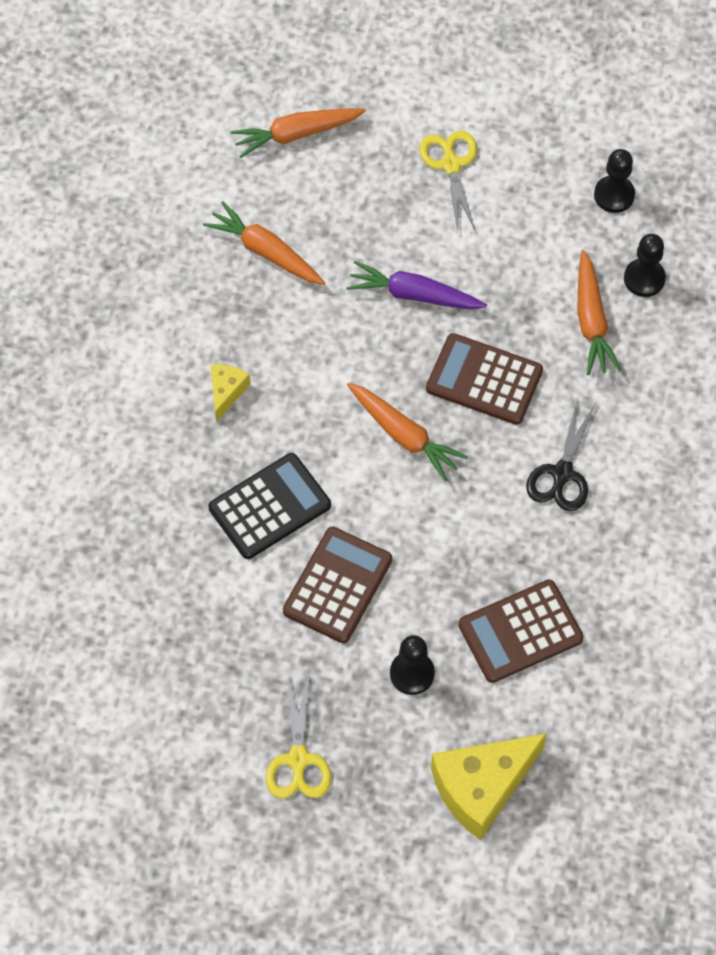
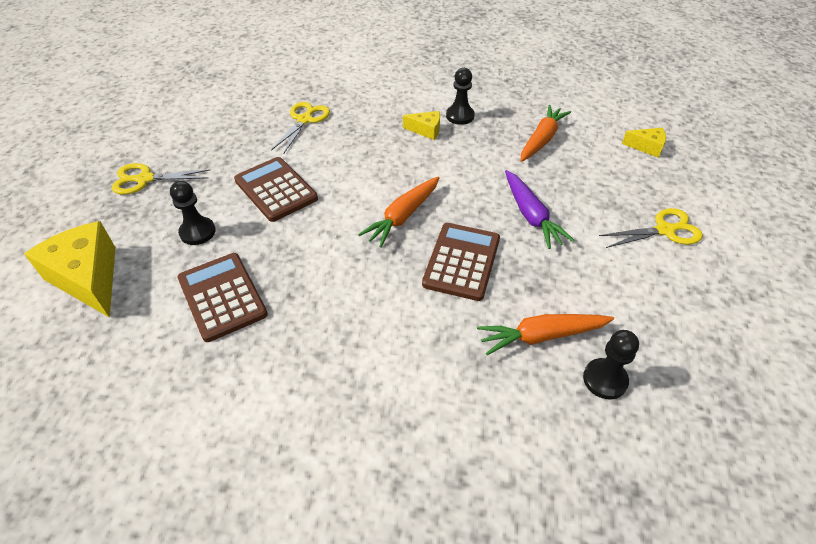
camera: 85 degrees right, 15 degrees down
(179, 555) = (304, 120): none -> yellow scissors
(270, 507) = (339, 154): black calculator -> none
(296, 134) = (647, 147): orange carrot -> yellow cheese
(338, 585) = (276, 189): brown calculator -> brown calculator turned 150 degrees counterclockwise
(414, 295) = (531, 215): purple carrot -> purple carrot turned 150 degrees clockwise
(562, 473) = (375, 320): black scissors -> none
(614, 195) = (692, 350): black pawn -> black pawn (460, 116)

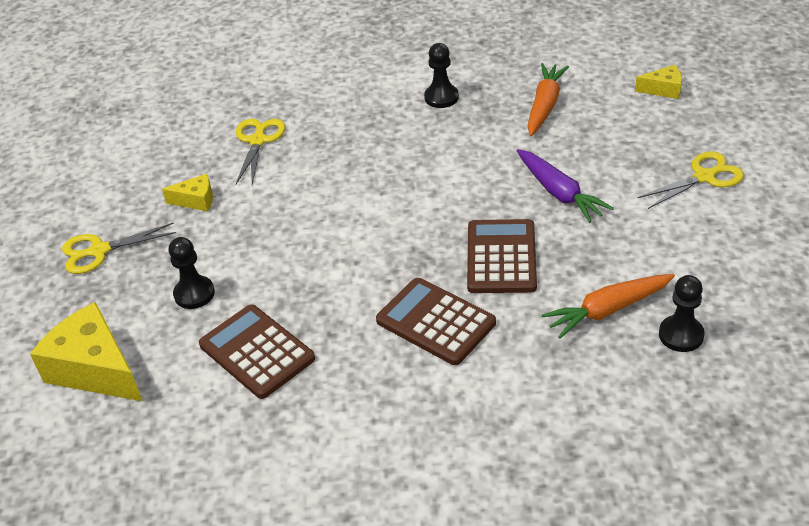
camera: 10 degrees left, 5 degrees down
(276, 189) = (262, 228): brown calculator -> brown calculator (436, 322)
(403, 216) = (420, 225): orange carrot -> none
(426, 130) = (408, 123): yellow cheese -> yellow cheese (196, 200)

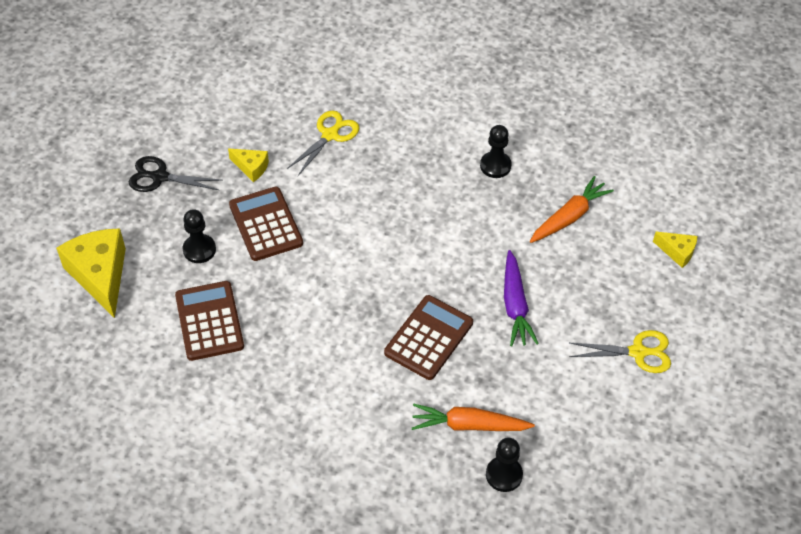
camera: 25 degrees right, 10 degrees up
(99, 251) = (160, 177): yellow scissors -> black scissors
(436, 322) = (343, 365): brown calculator -> brown calculator (266, 224)

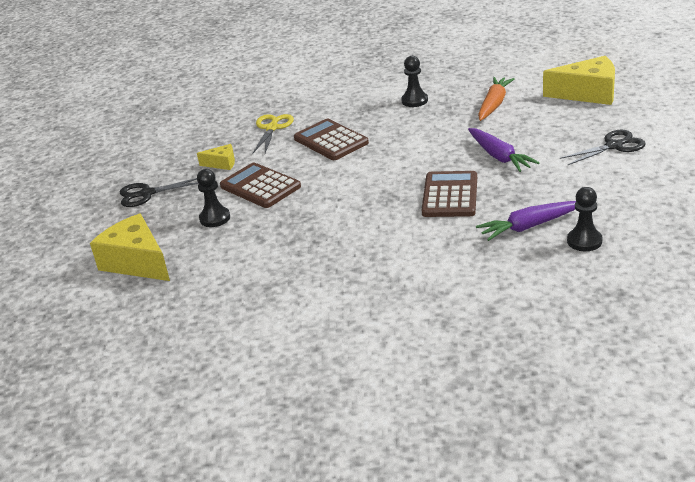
camera: 20 degrees left, 20 degrees down
(209, 321) = (258, 252): brown calculator -> brown calculator (331, 141)
(469, 425) = (529, 226): orange carrot -> purple carrot
(637, 352) = (614, 146): yellow scissors -> black scissors
(677, 252) = (588, 93): yellow cheese -> yellow cheese, size x2.00

